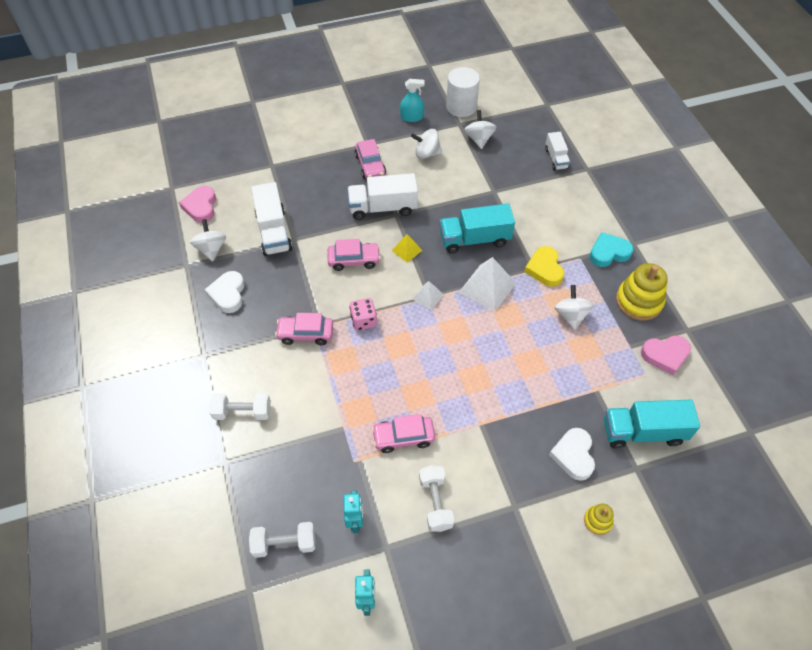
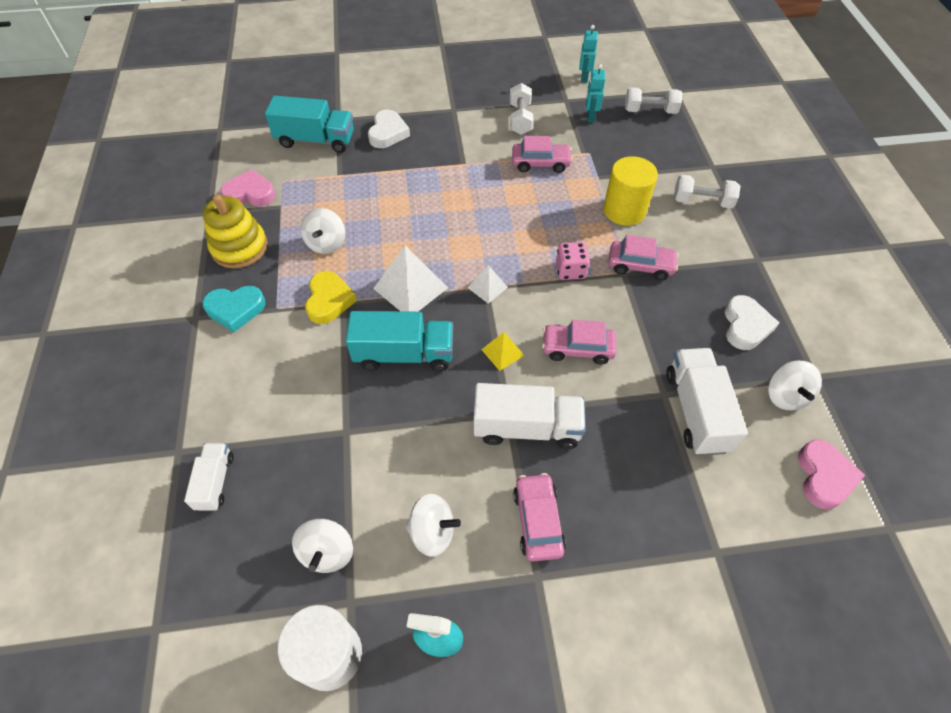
camera: 170 degrees left, 0 degrees up
(318, 390) = (624, 210): none -> yellow cylinder
(597, 521) = (389, 94): yellow stacking toy -> none

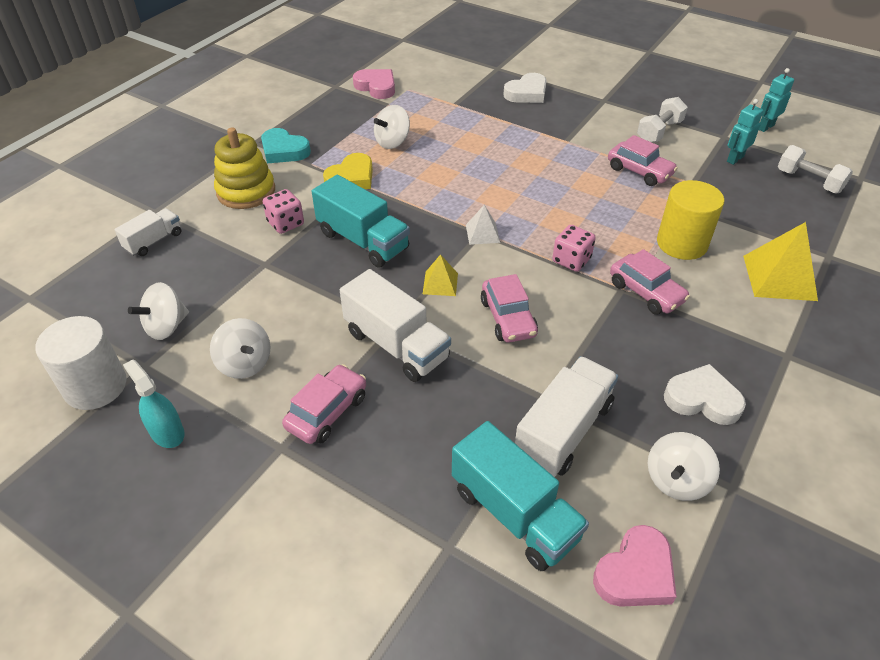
camera: 40 degrees right, 10 degrees down
(239, 247) = (330, 116): yellow stacking toy -> yellow stacking toy (246, 191)
(315, 140) = (463, 74): turquoise truck -> turquoise truck (514, 513)
(320, 381) = (286, 223): none -> pink dice
(410, 288) = (420, 201): white pyramid -> none
(577, 348) = (508, 318): pink car -> pink car turned 150 degrees counterclockwise
(702, 201) = (779, 277): white dumbbell -> yellow pyramid
(745, 326) = (702, 399): white heart -> white heart turned 120 degrees counterclockwise

